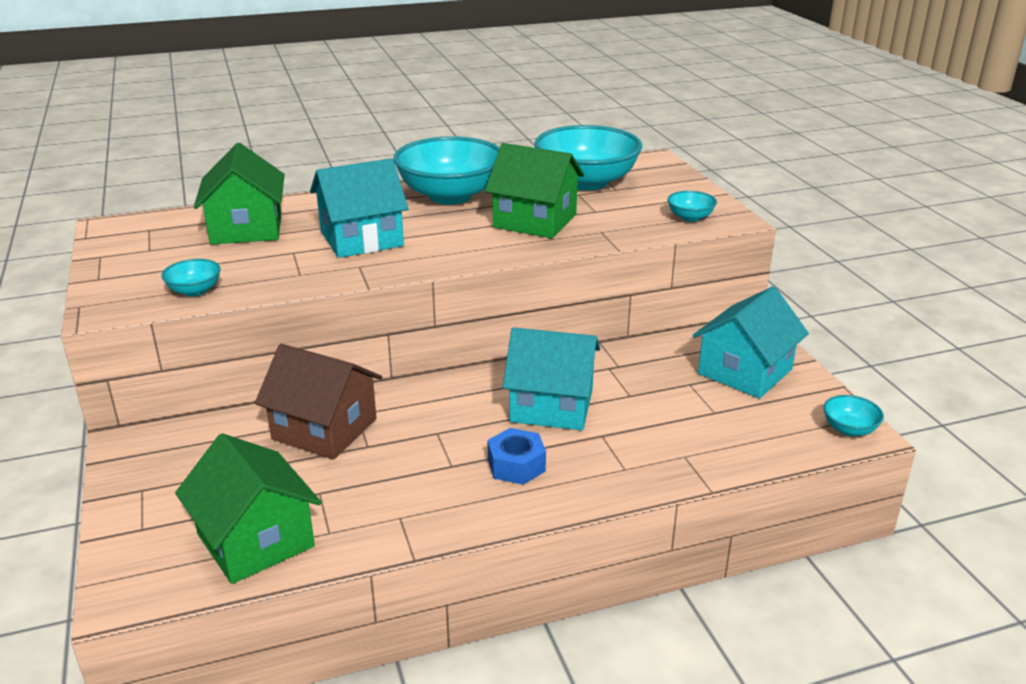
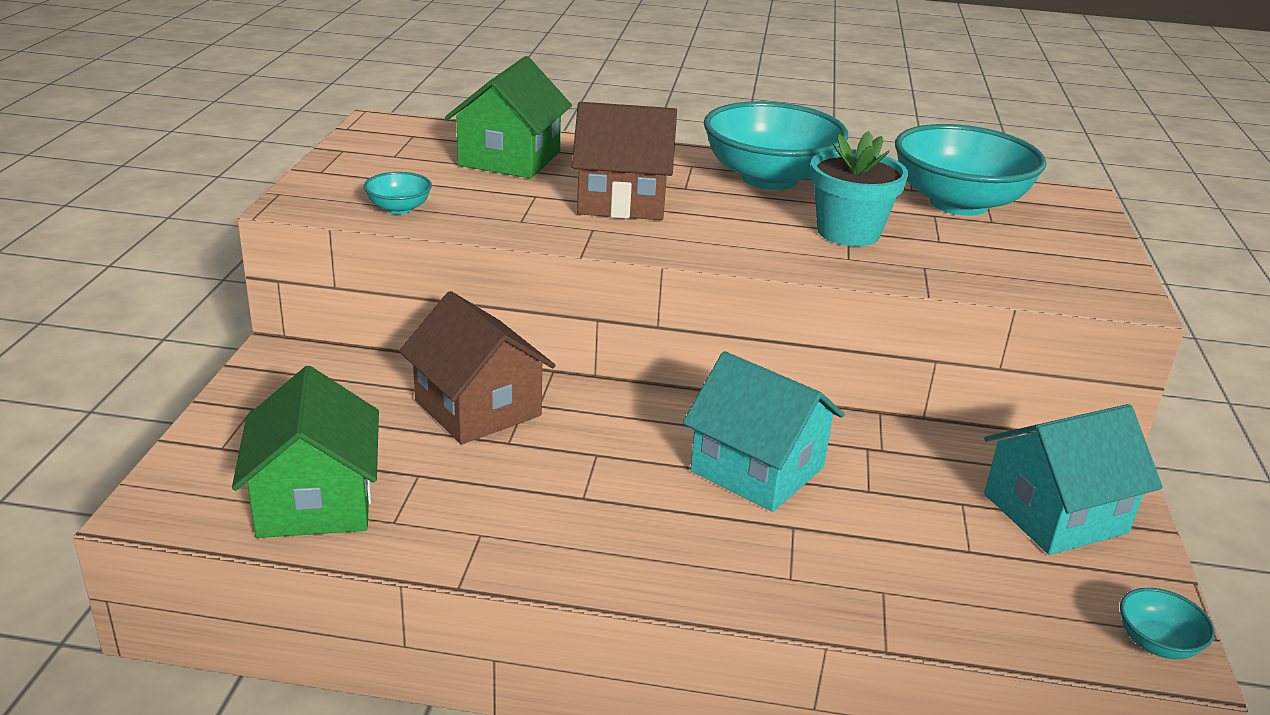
camera: 25 degrees right, 0 degrees up
(361, 239) = (622, 200): turquoise house -> brown house
(516, 465) = (658, 524): blue nut -> none
(535, 221) = (848, 232): green house -> turquoise flower pot
(690, 217) = (1065, 281): turquoise bowl -> none

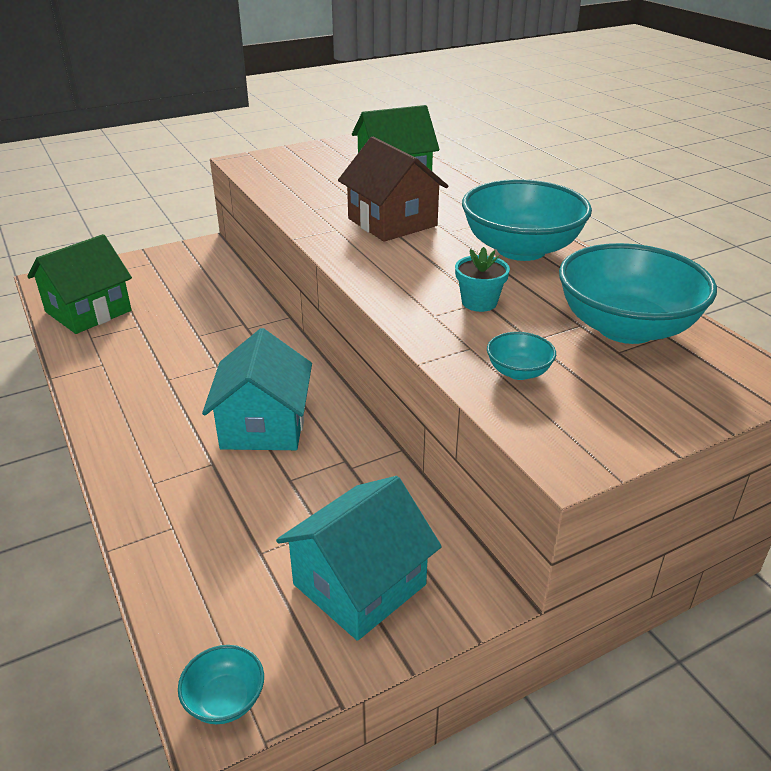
camera: 55 degrees right, 5 degrees up
(399, 208) = (276, 180): turquoise bowl -> turquoise bowl (518, 372)
(478, 408) = (221, 313): brown house -> none
(848, 232) = (479, 302): turquoise flower pot -> turquoise flower pot, size x0.63
(1055, 513) = (359, 584): turquoise house -> turquoise house turned 75 degrees counterclockwise

